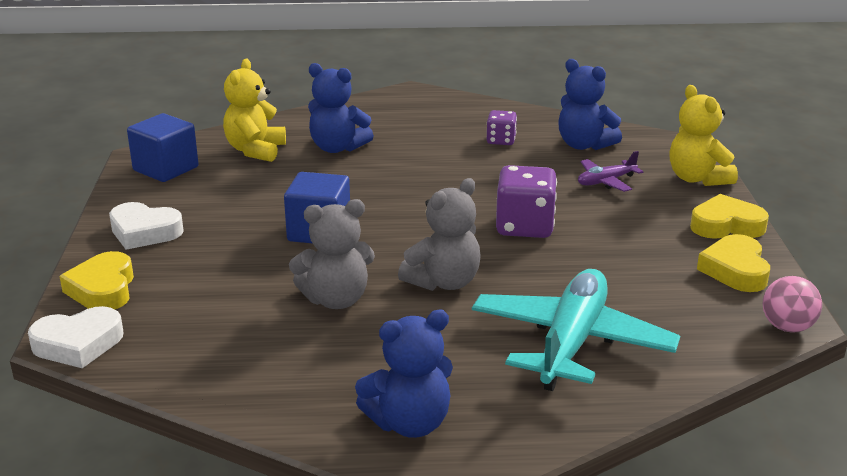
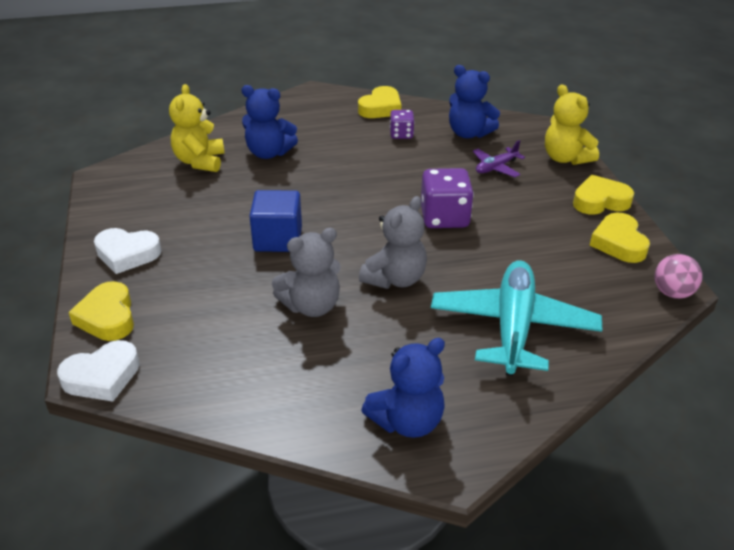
camera: 10 degrees left, 10 degrees up
(166, 169) = (127, 187): blue cube -> none
(485, 113) = (381, 108): none -> yellow heart

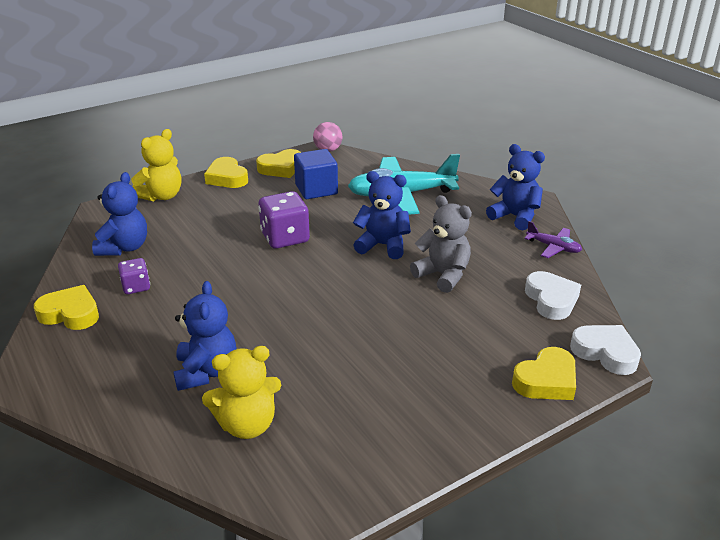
camera: 110 degrees left, 5 degrees down
(127, 254) = (456, 408): white heart -> white heart (551, 300)
(278, 239) = (368, 316): blue cube -> blue cube (316, 189)
(395, 279) = (383, 245): grey teddy bear -> blue teddy bear
(496, 167) = (189, 225): purple plane -> purple plane (553, 247)

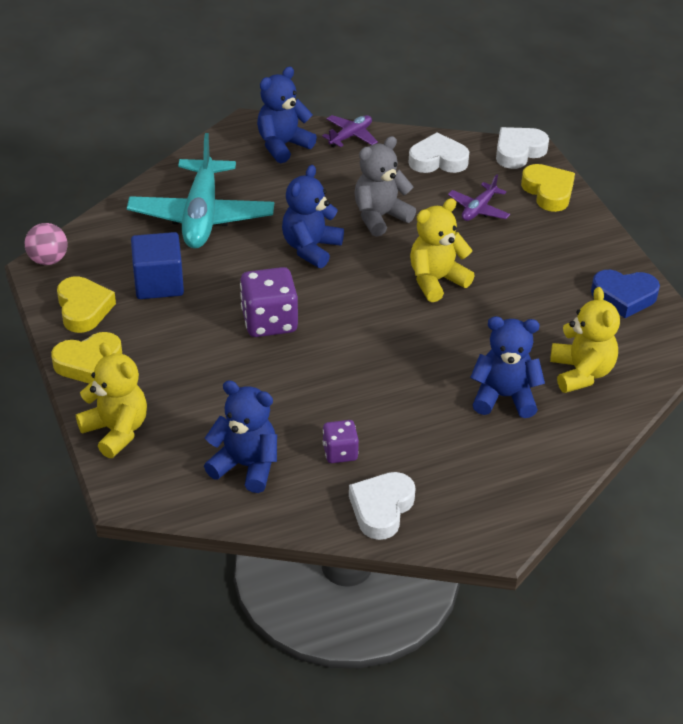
camera: 80 degrees left, 10 degrees up
(70, 313) = (381, 509): yellow heart -> white heart
(364, 316) = (436, 280): none -> yellow teddy bear
(383, 454) = (624, 297): none -> blue heart
(486, 333) = (478, 209): none -> purple plane

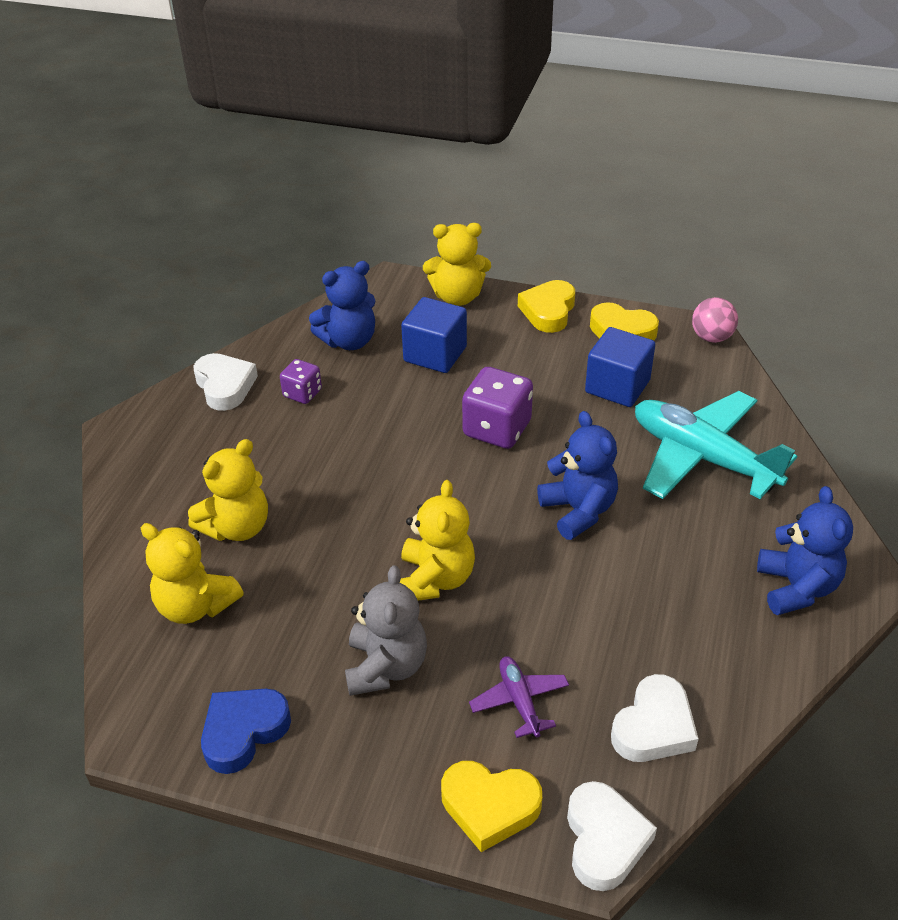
camera: 130 degrees right, 0 degrees up
(213, 401) = (435, 354): none -> blue cube
(350, 136) = (774, 666): purple plane -> none
(380, 217) = (584, 597): grey teddy bear -> grey teddy bear (386, 667)
(504, 397) = (237, 527): blue teddy bear -> yellow teddy bear

